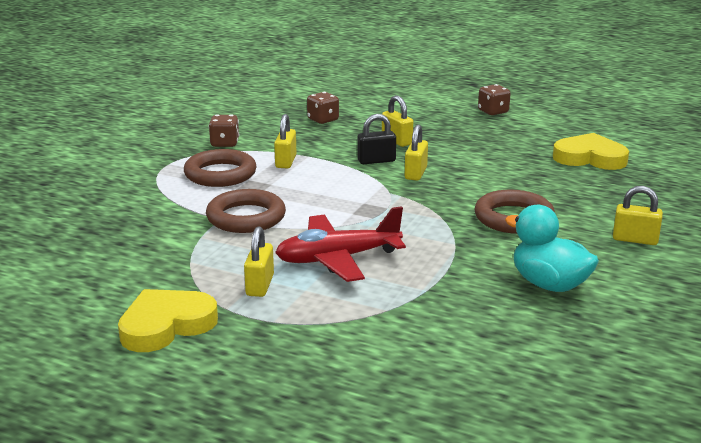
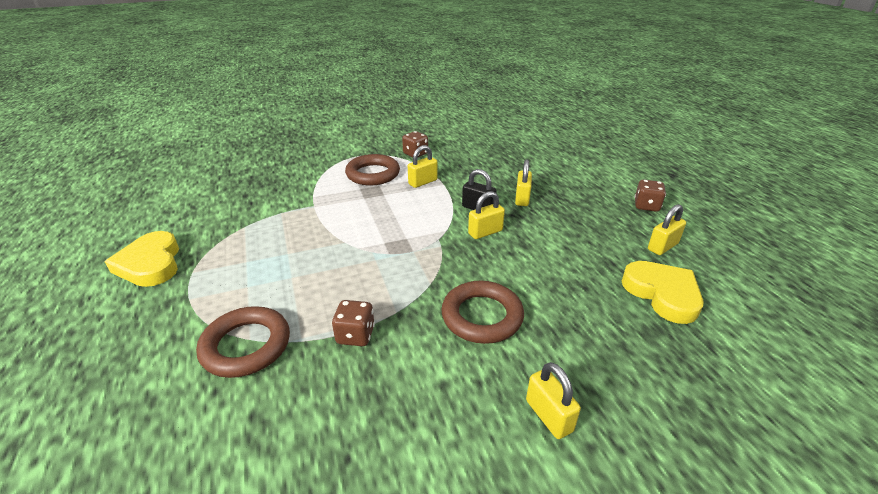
camera: 45 degrees right, 10 degrees up
(166, 325) = (150, 264): yellow heart -> yellow heart turned 120 degrees counterclockwise
(246, 217) = (326, 211): brown ring -> brown ring (246, 346)
(260, 285) = (236, 266): yellow padlock -> yellow padlock (662, 246)
(323, 120) = (503, 161): brown dice -> brown dice (355, 335)
(337, 259) = (308, 274): red plane -> none
(549, 284) = (385, 406): turquoise duck -> none

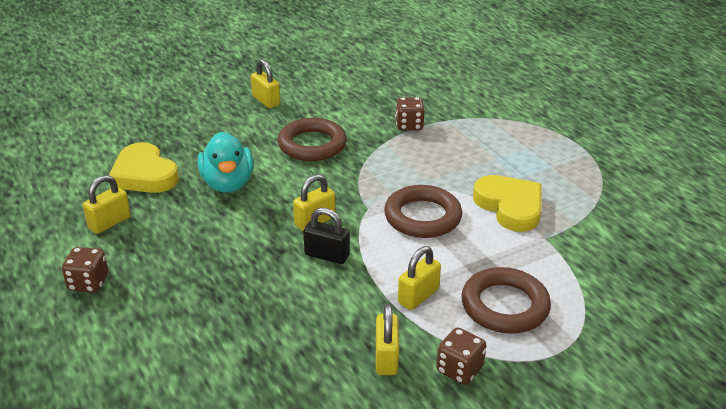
camera: 170 degrees right, 0 degrees up
(150, 264) = (638, 157): yellow heart -> yellow heart (510, 206)
(246, 346) = (485, 114): brown ring -> brown ring (422, 217)
(522, 198) = (265, 278): yellow padlock -> yellow padlock (386, 358)
(569, 274) = (228, 183): none -> turquoise duck

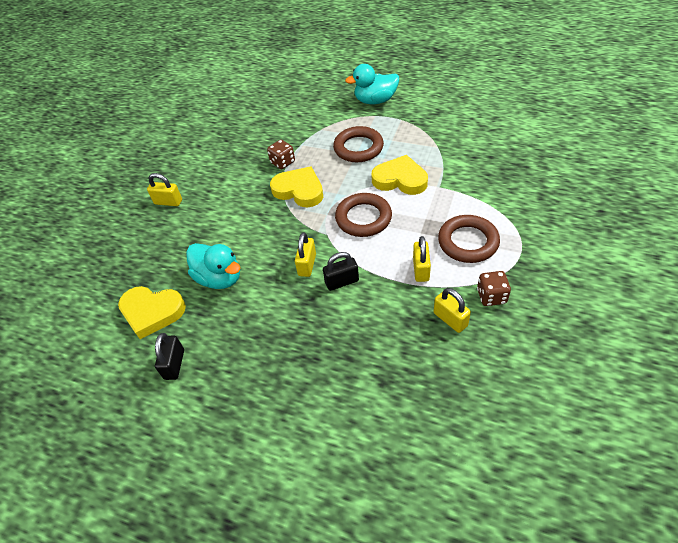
camera: 35 degrees left, 15 degrees up
(88, 283) = (218, 417): brown dice -> none
(109, 223) = (174, 364): yellow padlock -> black padlock
(312, 145) = (240, 214): brown ring -> brown ring (358, 148)
(392, 157) = (299, 190): none -> yellow heart
(584, 122) = (375, 101): none -> turquoise duck

